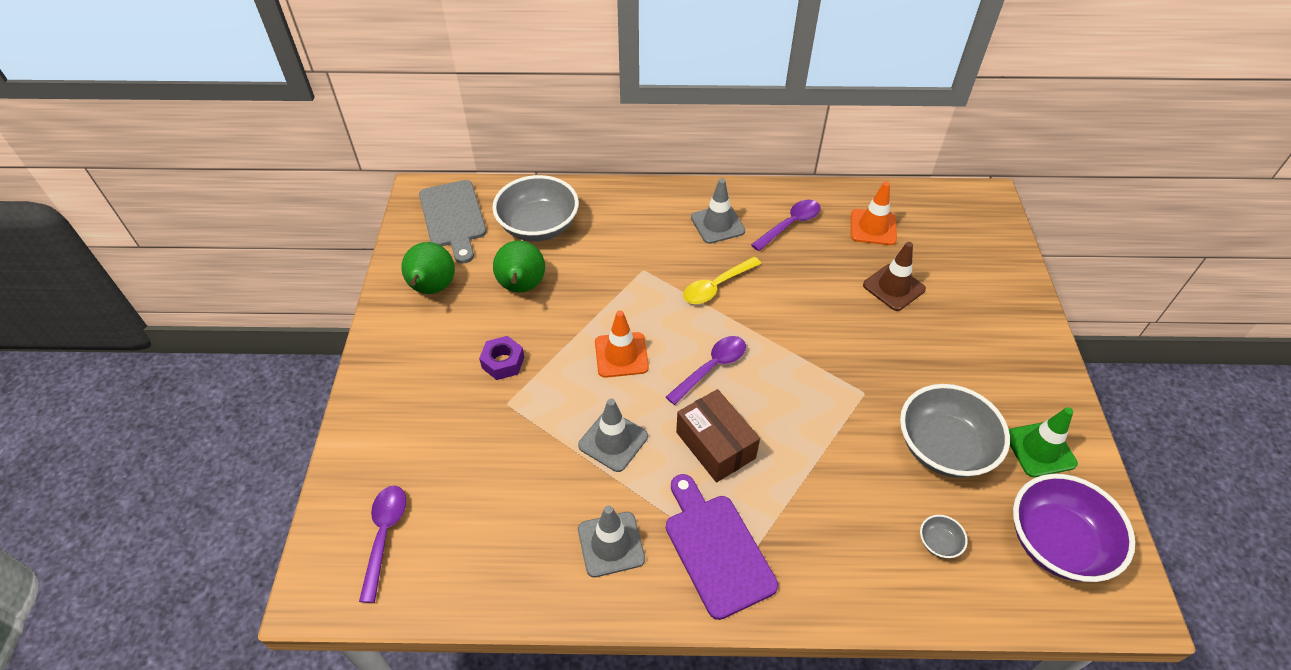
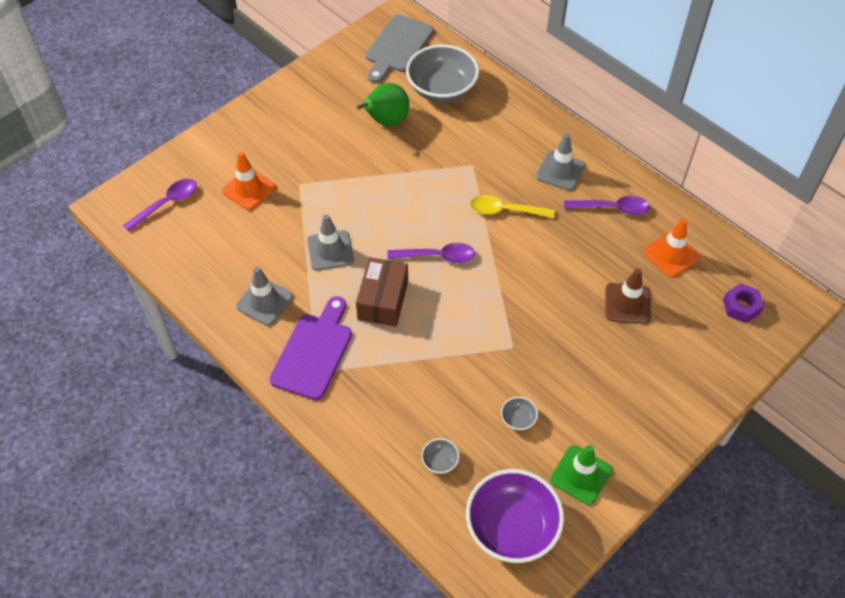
camera: 45 degrees right, 5 degrees up
(432, 289) = (335, 85): green pear -> none
(503, 362) = (324, 159): purple nut -> purple nut (741, 307)
(621, 355) = (394, 206): orange traffic cone -> orange traffic cone (248, 189)
(943, 447) = (518, 419): grey bowl -> grey bowl, size x0.41

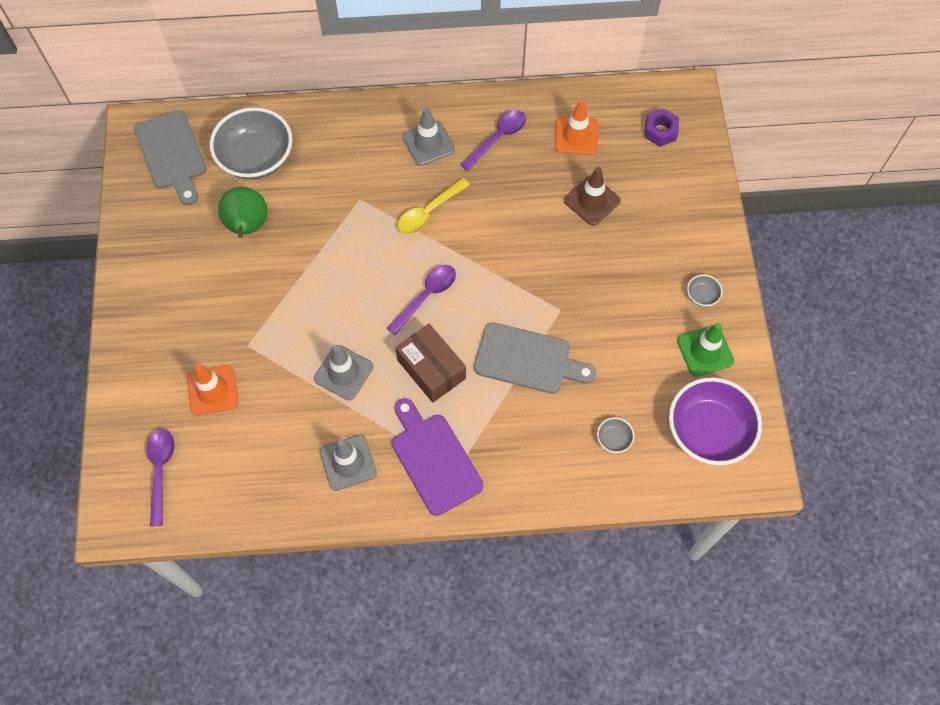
camera: 50 degrees left, 10 degrees up
(450, 355) = (527, 359): none -> grey cutting board
(518, 419) = (624, 356): grey bowl -> grey bowl (702, 295)

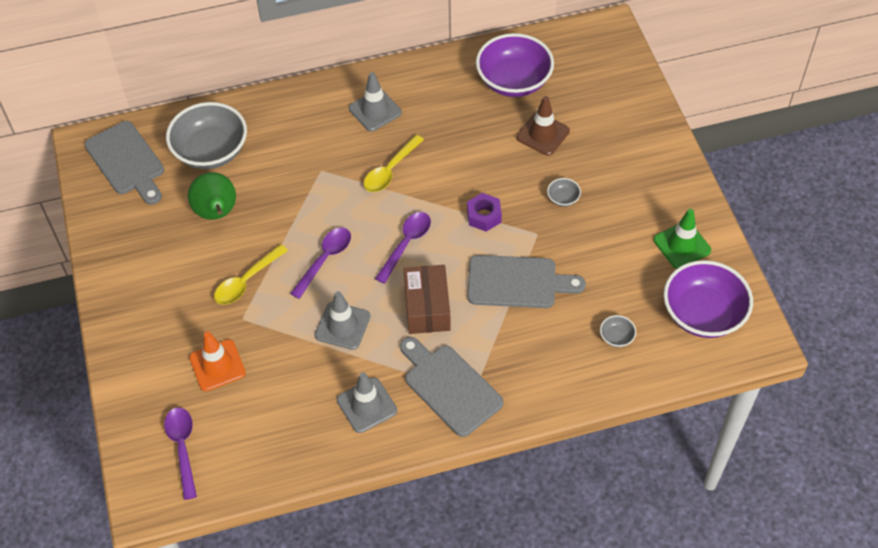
camera: 10 degrees left, 10 degrees down
(261, 305) = (247, 281): none -> yellow spoon
(431, 369) = (427, 307): brown box -> brown box turned 45 degrees clockwise
(434, 459) = (450, 387): purple cutting board -> grey cutting board
(497, 138) = (440, 96): purple spoon -> purple spoon (325, 260)
(576, 136) = (514, 81): orange traffic cone -> purple bowl
(660, 131) = (591, 64): purple nut -> purple nut (484, 216)
(702, 295) = (666, 198): grey bowl -> grey bowl (563, 198)

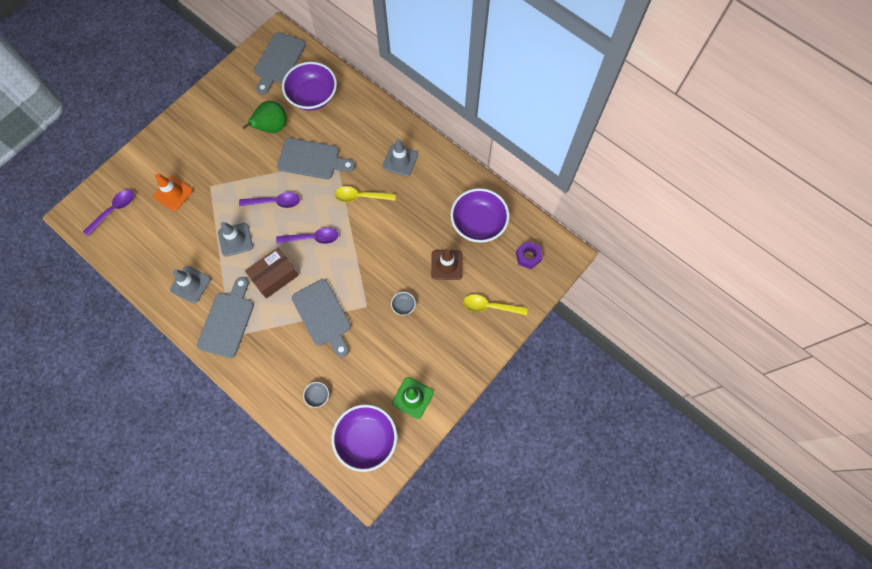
camera: 55 degrees right, 15 degrees up
(211, 151) = (312, 96): grey bowl -> purple bowl
(247, 281) = (236, 172): yellow spoon -> yellow spoon (490, 306)
(299, 194) = (312, 159): none -> grey cutting board
(484, 216) = (360, 268): purple nut -> purple nut (528, 257)

